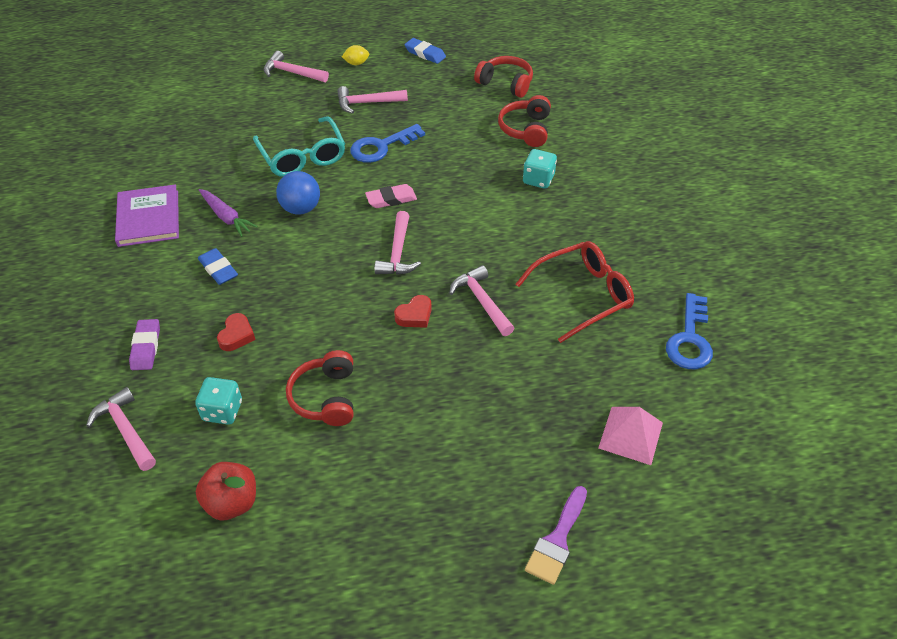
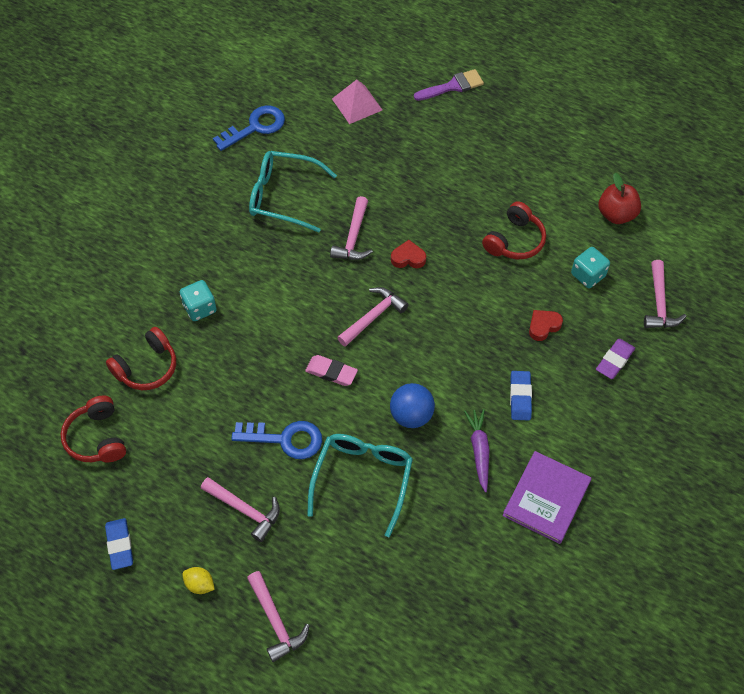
camera: 140 degrees left, 10 degrees up
(582, 295) = (284, 196): red glasses -> turquoise glasses

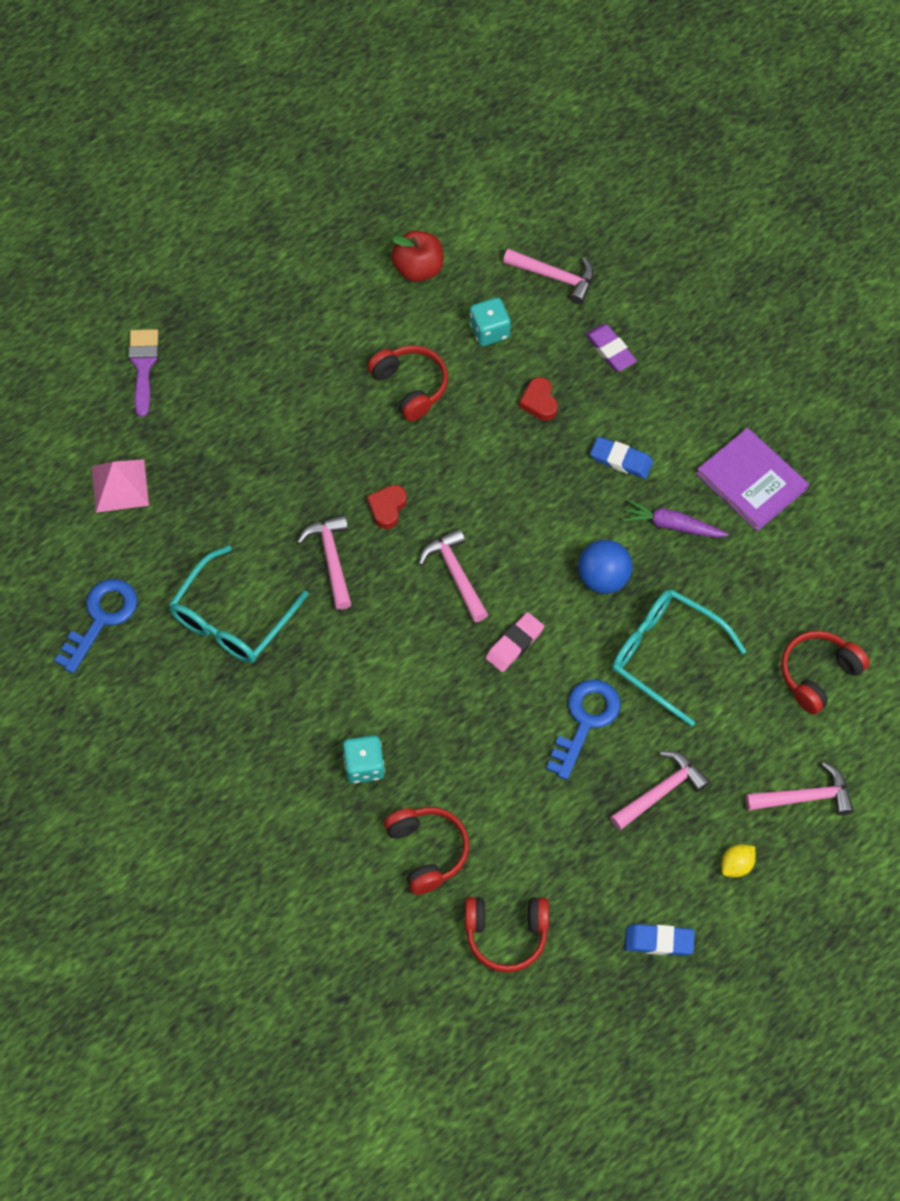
camera: 70 degrees left, 5 degrees up
(255, 127) = (101, 619): blue key -> blue key turned 45 degrees clockwise
(353, 237) = (331, 558): pink hammer -> pink hammer turned 135 degrees counterclockwise
(390, 601) = (818, 675): none -> red headphones

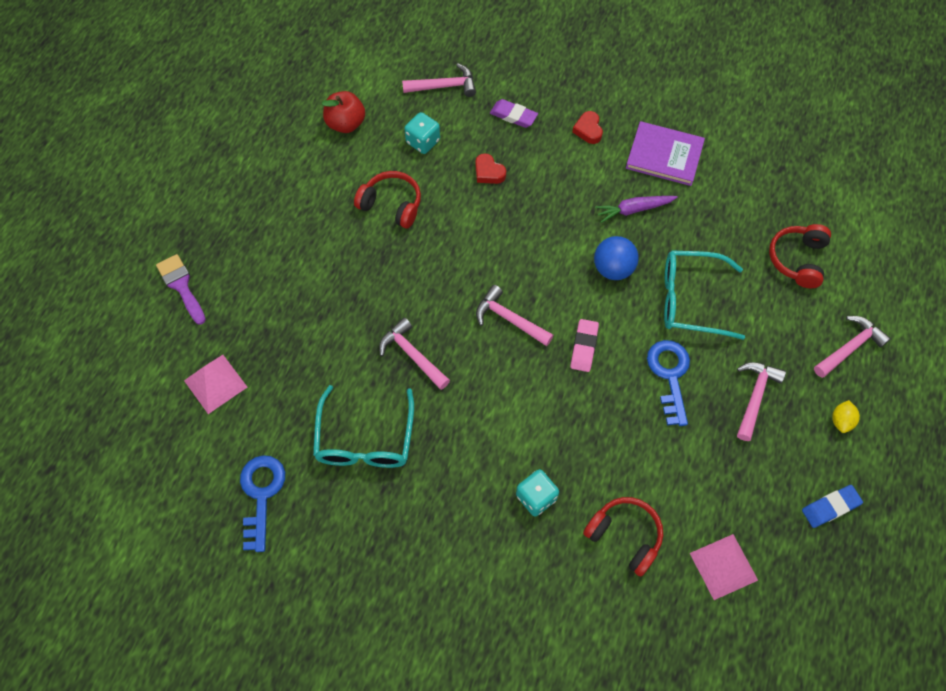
camera: 30 degrees left, 0 degrees up
(387, 508) = (430, 297): red heart -> red heart (588, 130)
(506, 934) = (723, 566): red headphones -> pink pyramid
(621, 460) = (570, 183): blue eraser -> none

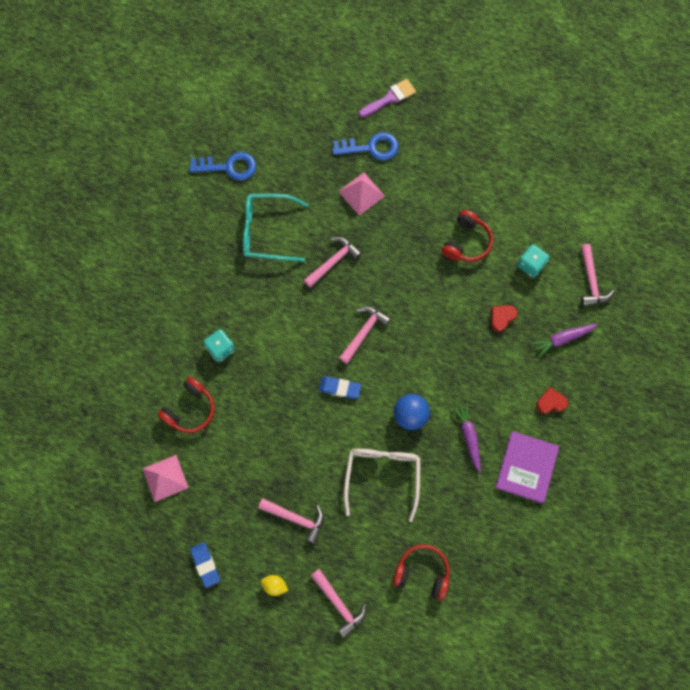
camera: 90 degrees right, 10 degrees up
(215, 384) = (311, 129): pink pyramid -> pink pyramid (361, 193)
(346, 124) = (546, 203): red apple -> none
(513, 116) = (562, 339): purple eraser -> purple carrot
(584, 347) = (339, 388): pink eraser -> blue eraser
(670, 376) = (314, 453): blue key -> blue key (371, 148)
(691, 300) = (382, 477): turquoise glasses -> white glasses

